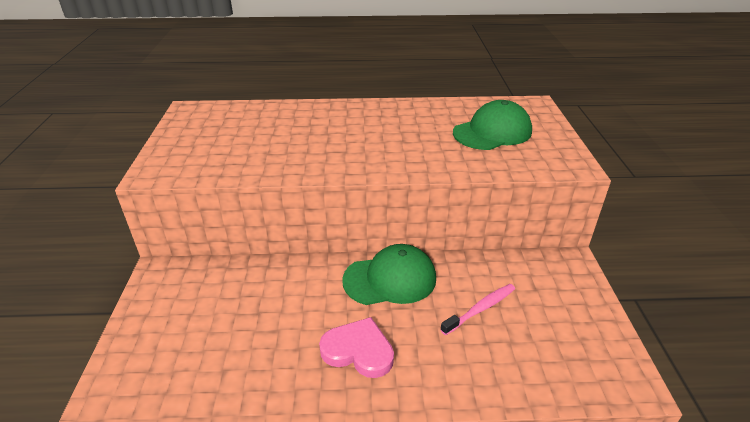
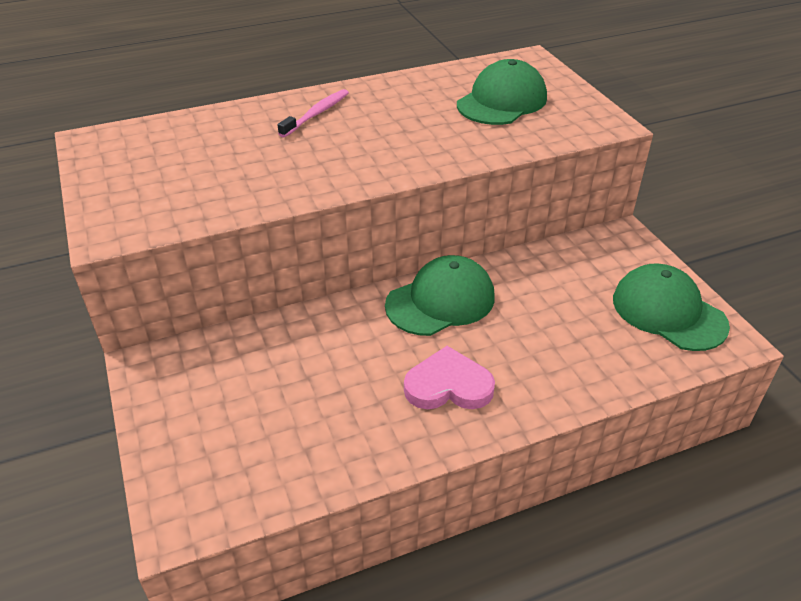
camera: 20 degrees left, 5 degrees up
(480, 309) = (554, 307): pink toothbrush -> pink toothbrush (316, 114)
(582, 340) = (668, 312): none -> green cap

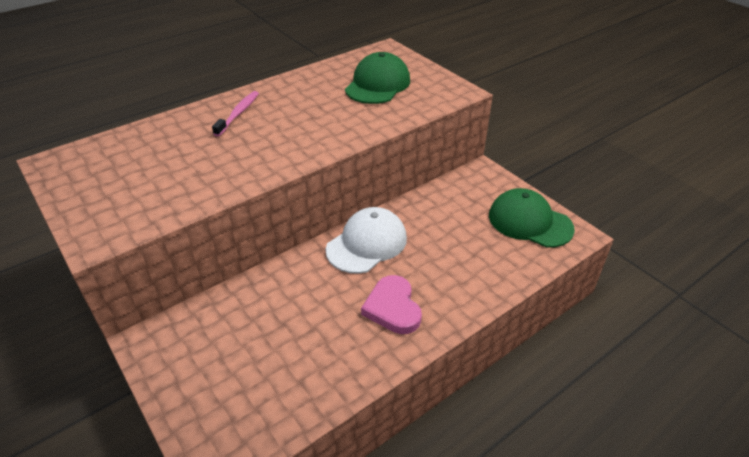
camera: 15 degrees left, 0 degrees up
(440, 301) = (367, 243): green cap -> white cap
(448, 385) = (393, 308): pink heart -> pink heart turned 90 degrees counterclockwise

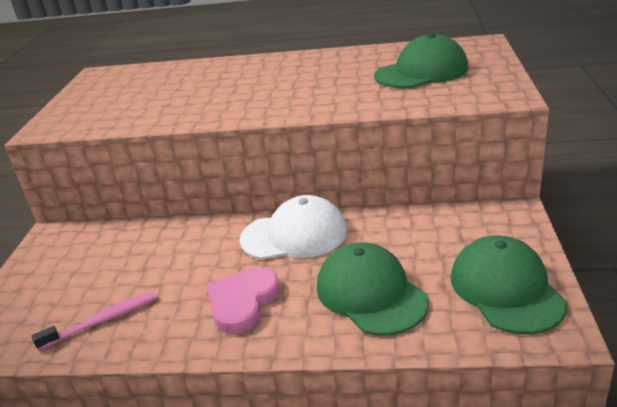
camera: 45 degrees right, 10 degrees down
(238, 113) = (260, 69): pink toothbrush -> pink toothbrush (102, 321)
(464, 260) = (370, 293): none -> green cap

